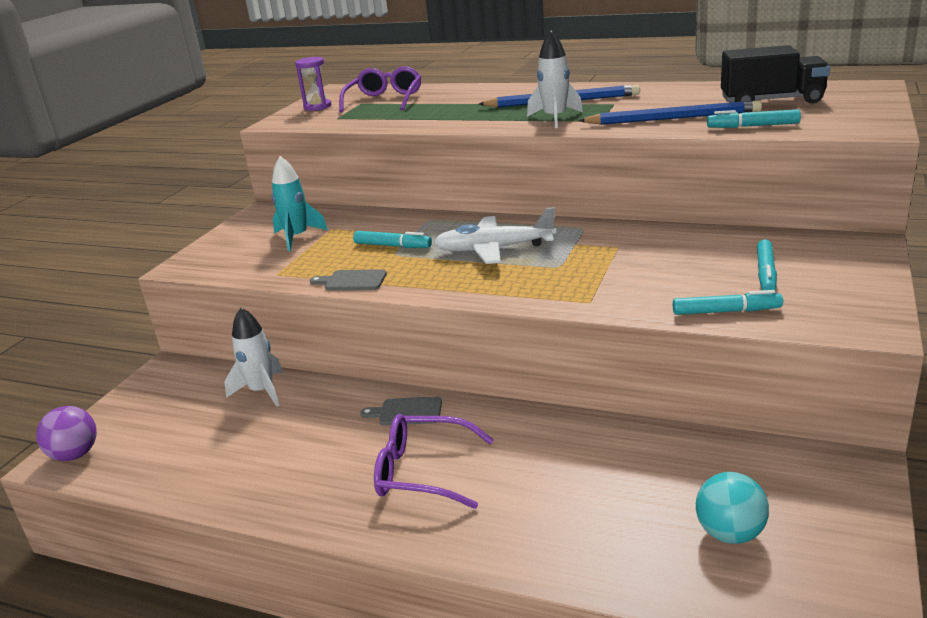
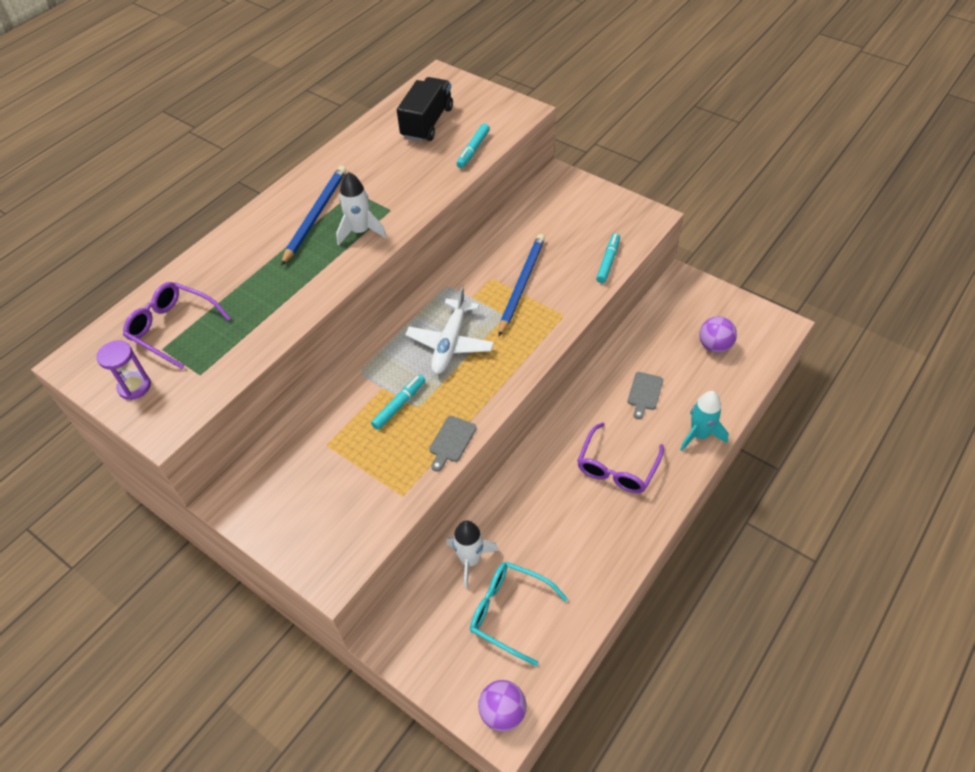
camera: 75 degrees left, 25 degrees up
(196, 432) = (509, 612): none -> turquoise glasses
(297, 237) = (328, 474): turquoise rocket -> turquoise rocket (699, 435)
(407, 412) = (545, 465): grey cutting board -> grey cutting board (644, 393)
(673, 118) = (421, 176): blue pencil -> blue pencil (522, 284)
(730, 533) = (714, 346): turquoise ball -> purple ball
(766, 273) = (571, 228): turquoise marker -> none

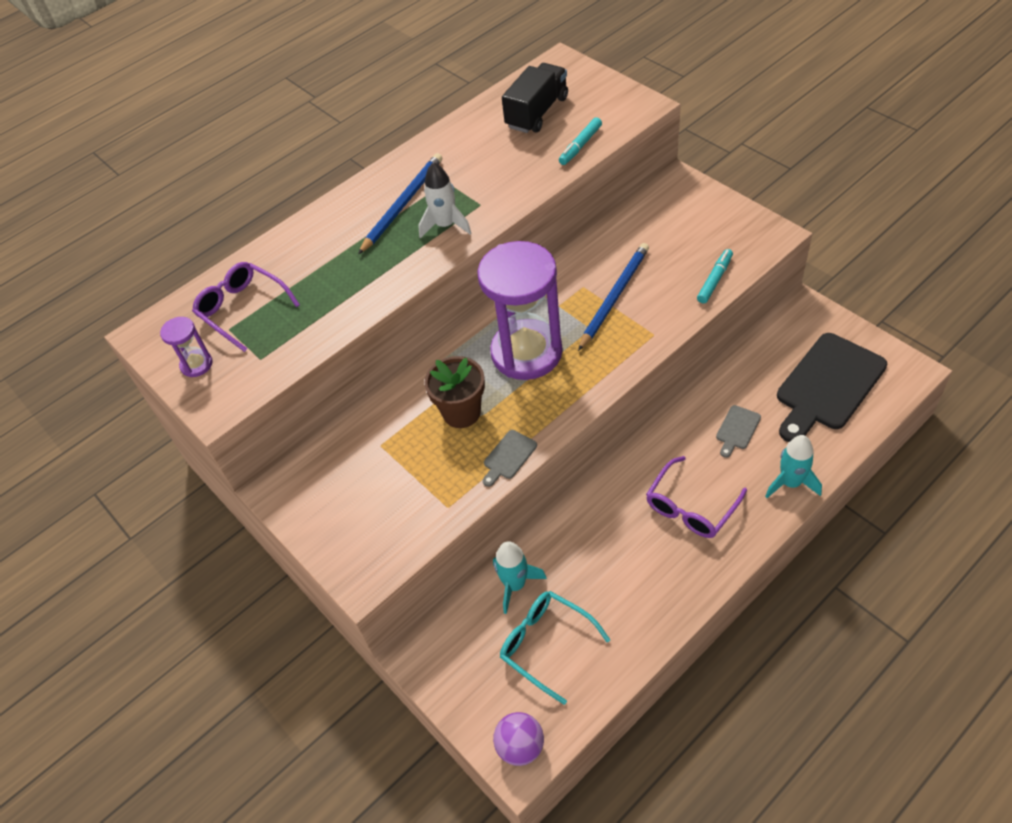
camera: 15 degrees right, 0 degrees up
(399, 405) = (461, 412): turquoise marker -> brown flower pot
(450, 343) = (526, 352): white plane -> purple hourglass
(470, 560) = (515, 584): white rocket -> turquoise rocket
(714, 346) = (827, 385): purple ball -> black cutting board

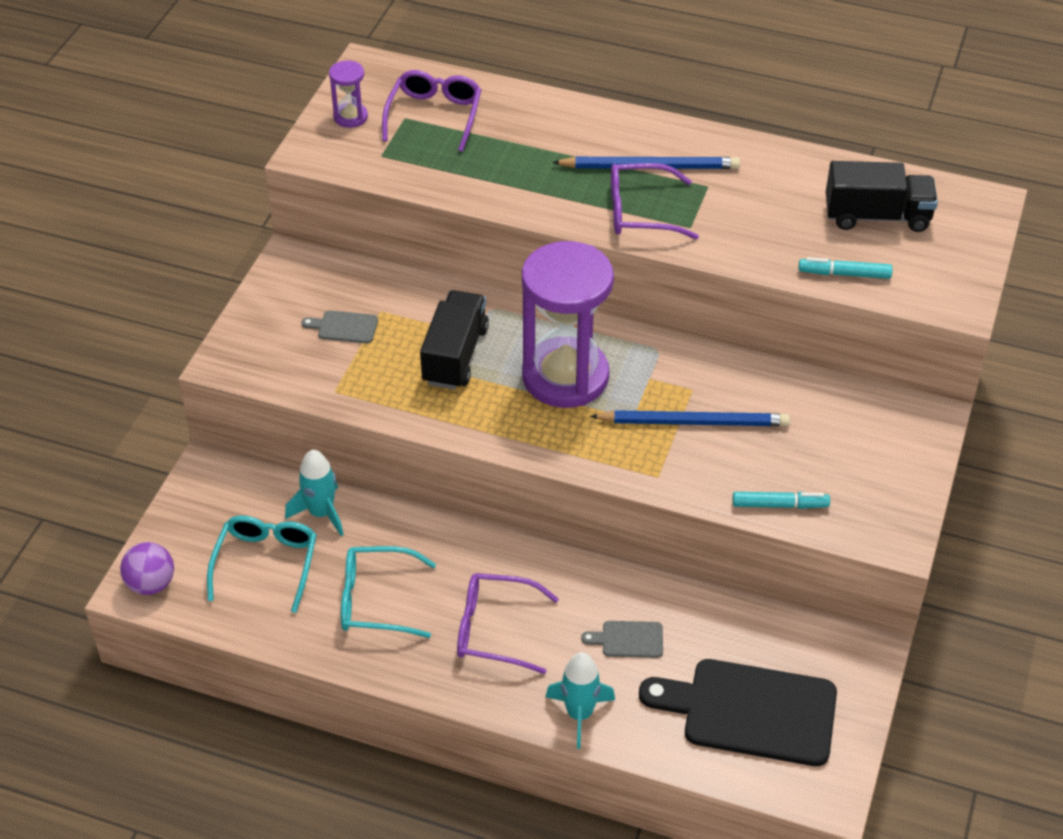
camera: 55 degrees right, 5 degrees down
(445, 225) = (640, 212): white rocket -> purple glasses
(461, 412) = (455, 355): brown flower pot -> black truck
(508, 457) = (419, 414): grey cutting board -> grey cutting board (344, 327)
(624, 576) = (376, 600): none -> turquoise glasses

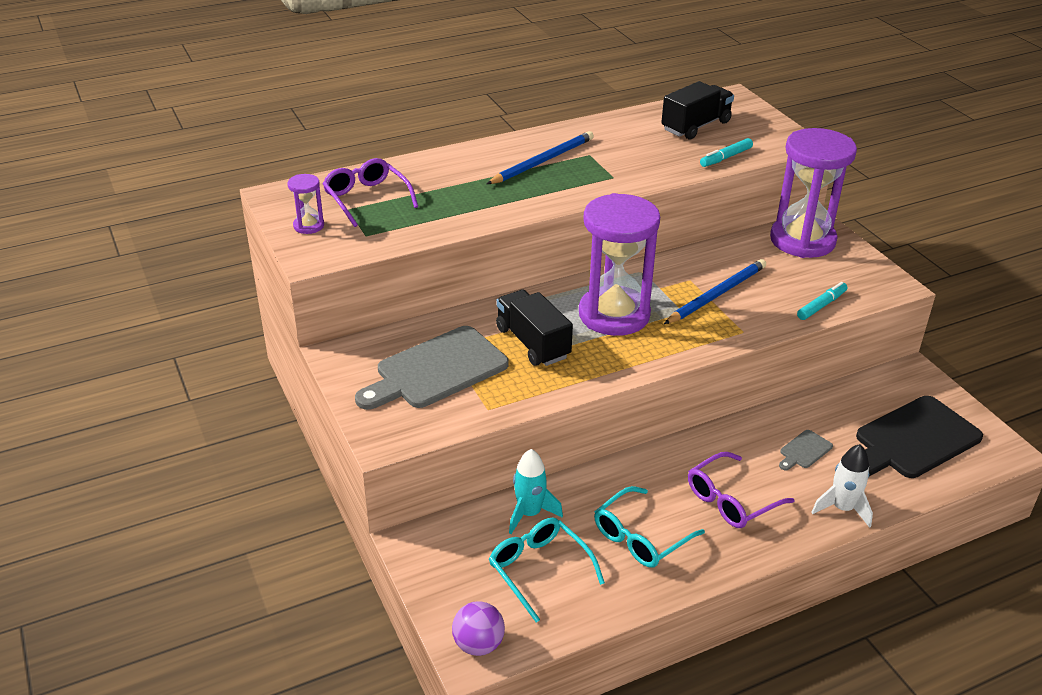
camera: 45 degrees left, 10 degrees down
(344, 327) = (436, 370): grey cutting board -> grey cutting board, size x2.32
(579, 714) = (842, 508): turquoise rocket -> white rocket
(640, 212) = (575, 184): purple glasses -> none
(881, 424) = (802, 240): none -> purple hourglass

